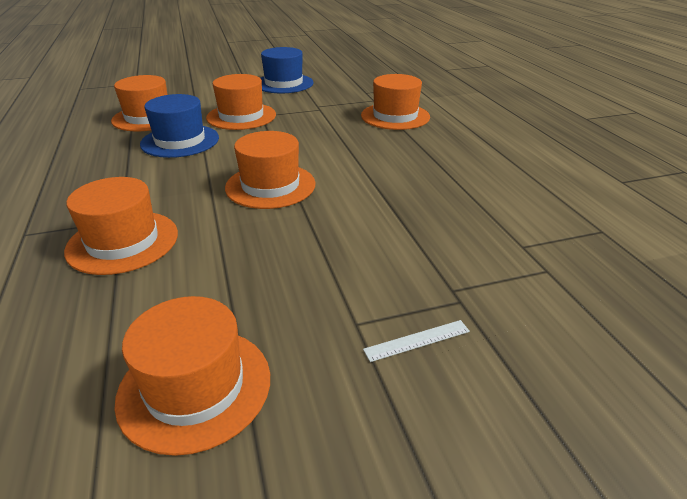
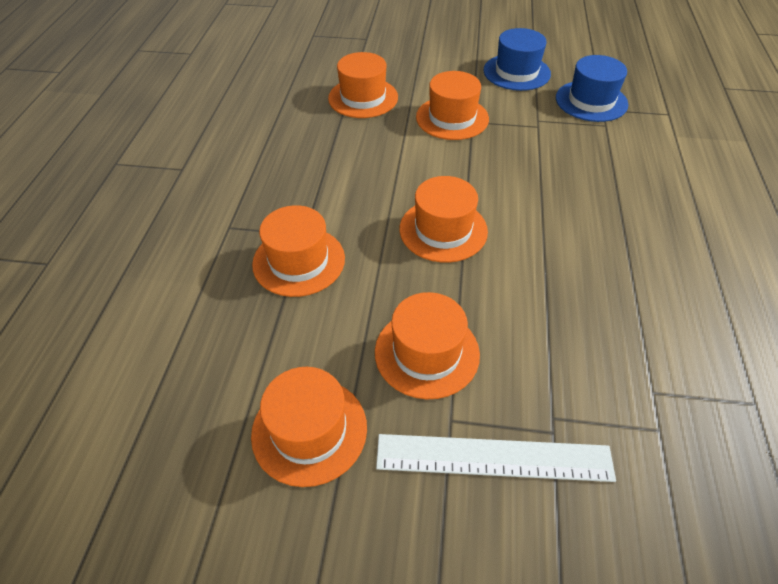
camera: 25 degrees right, 15 degrees up
(180, 141) = (382, 141): blue hat -> blue hat (591, 101)
(395, 116) = (617, 160): orange hat -> orange hat (427, 353)
(417, 340) = (493, 457): white ruler -> white ruler, size x2.40

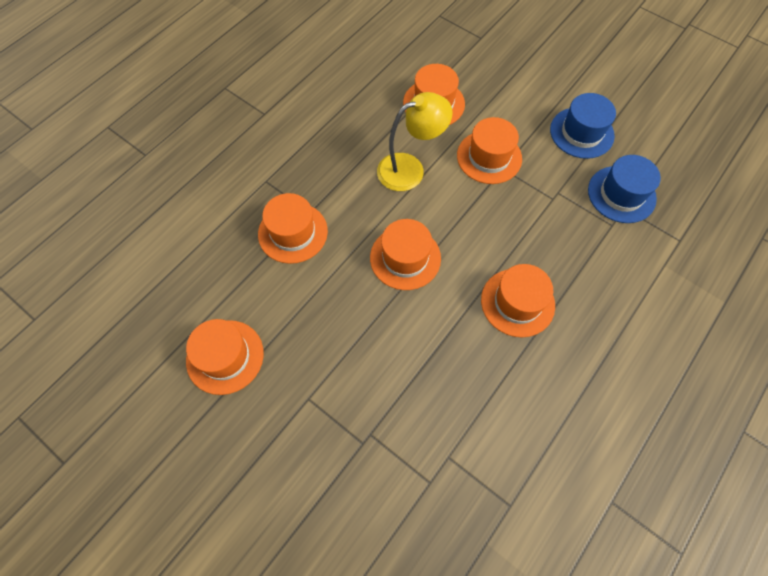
camera: 30 degrees right, 15 degrees up
(383, 155) = (410, 168): none -> yellow lamp
(427, 353) = (326, 346): orange hat -> orange hat (517, 302)
(493, 457) = (315, 437): white ruler -> none

